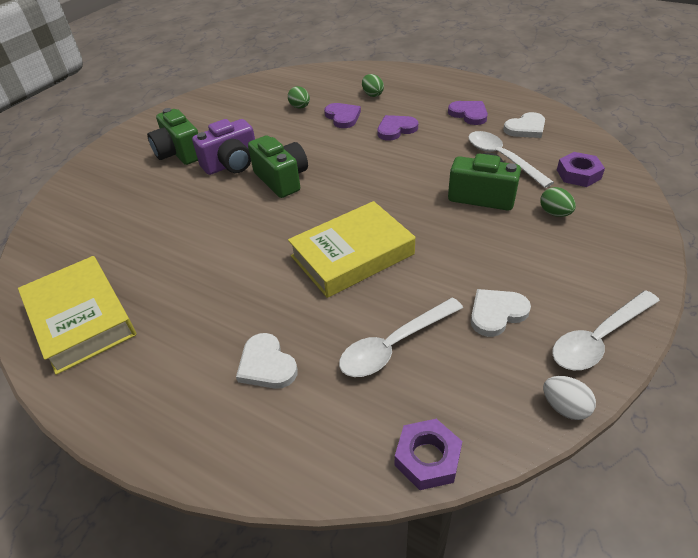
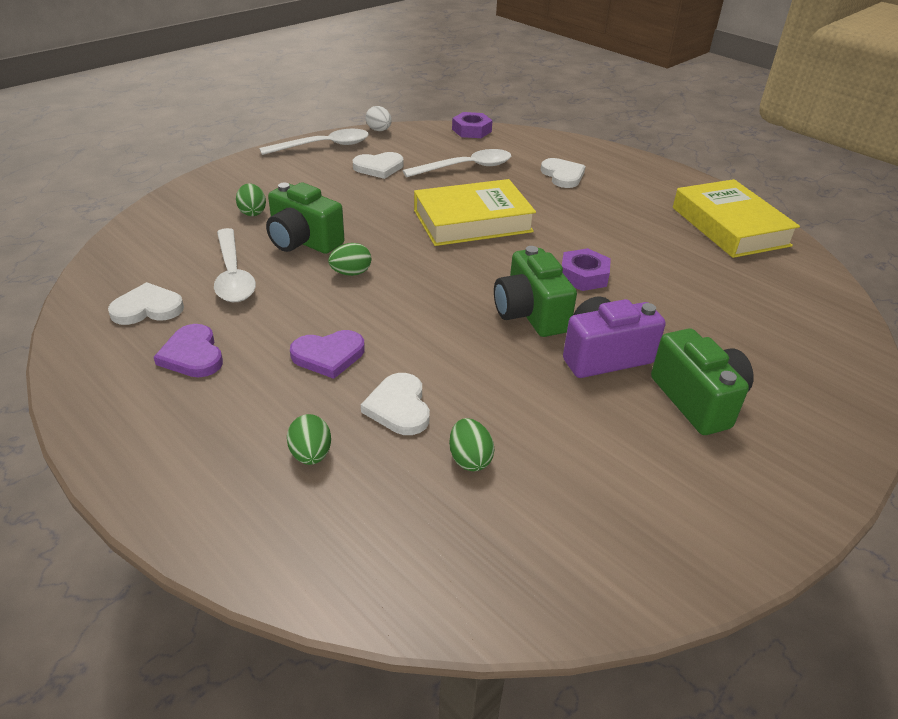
camera: 170 degrees left, 5 degrees down
(343, 117) = (399, 407): purple heart -> white heart
(422, 179) = (351, 273): none -> green egg
(578, 174) = (176, 239): purple nut -> purple nut (583, 276)

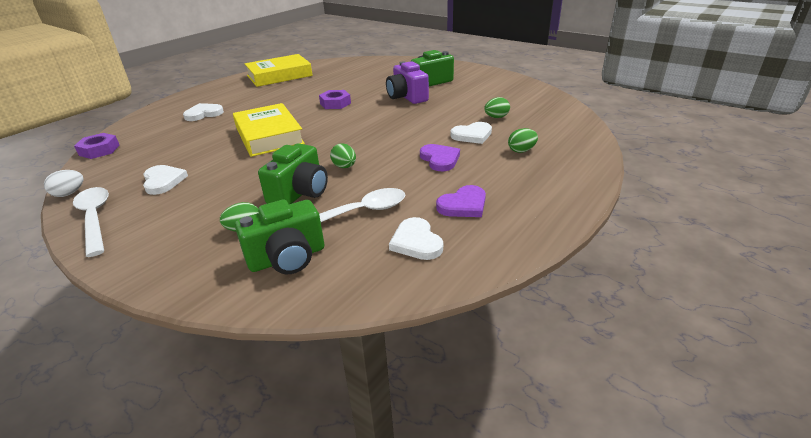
camera: 95 degrees left, 5 degrees down
(465, 167) = (178, 146): white spoon -> none
(530, 314) = (377, 113): green camera -> green camera (287, 258)

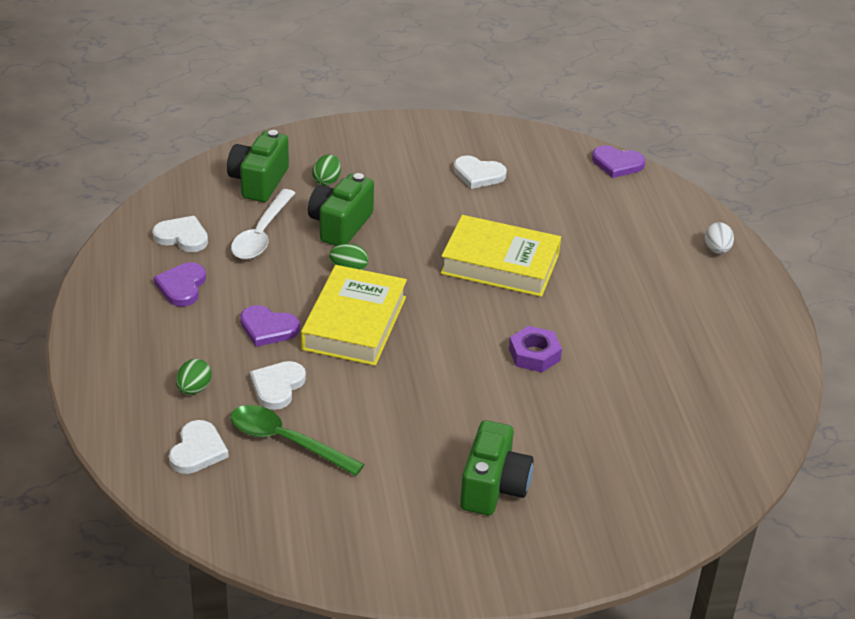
camera: 130 degrees right, 5 degrees up
(69, 193) = (524, 131): white egg -> white egg (717, 249)
(95, 219) = (452, 131): white spoon -> none
(99, 150) = (617, 164): purple nut -> purple heart
(203, 114) = (645, 251): white heart -> white heart (197, 450)
(279, 76) = (742, 371): yellow book -> yellow book (354, 323)
(300, 193) = (340, 225): green camera -> green camera turned 45 degrees clockwise
(407, 97) = (465, 423): purple camera -> none
(496, 117) = (286, 441): green egg -> green spoon

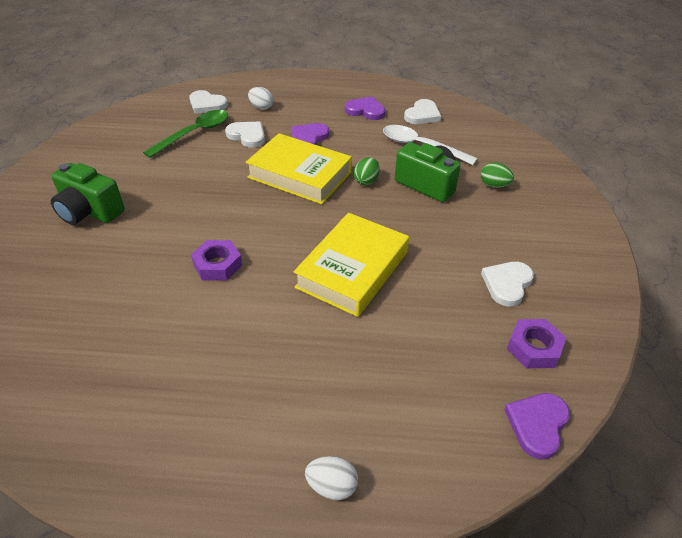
camera: 105 degrees right, 5 degrees up
(194, 389) = (261, 107): green egg -> white egg
(259, 182) = (492, 152): green camera -> none
(546, 163) = (534, 348): none -> purple nut

